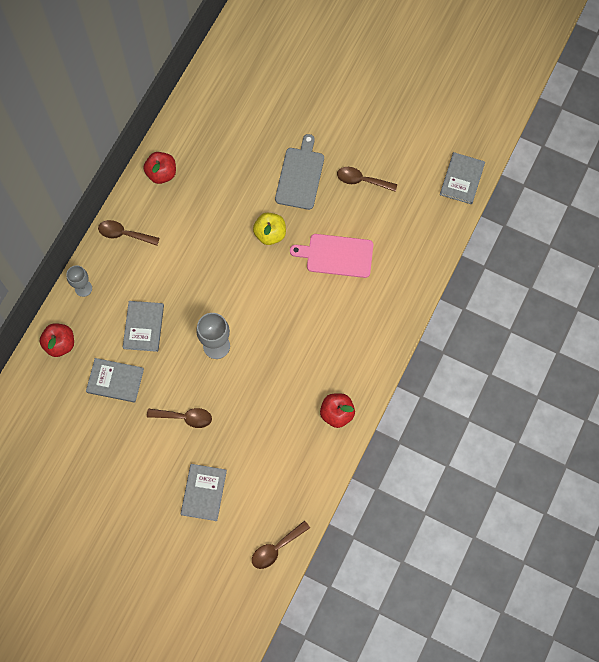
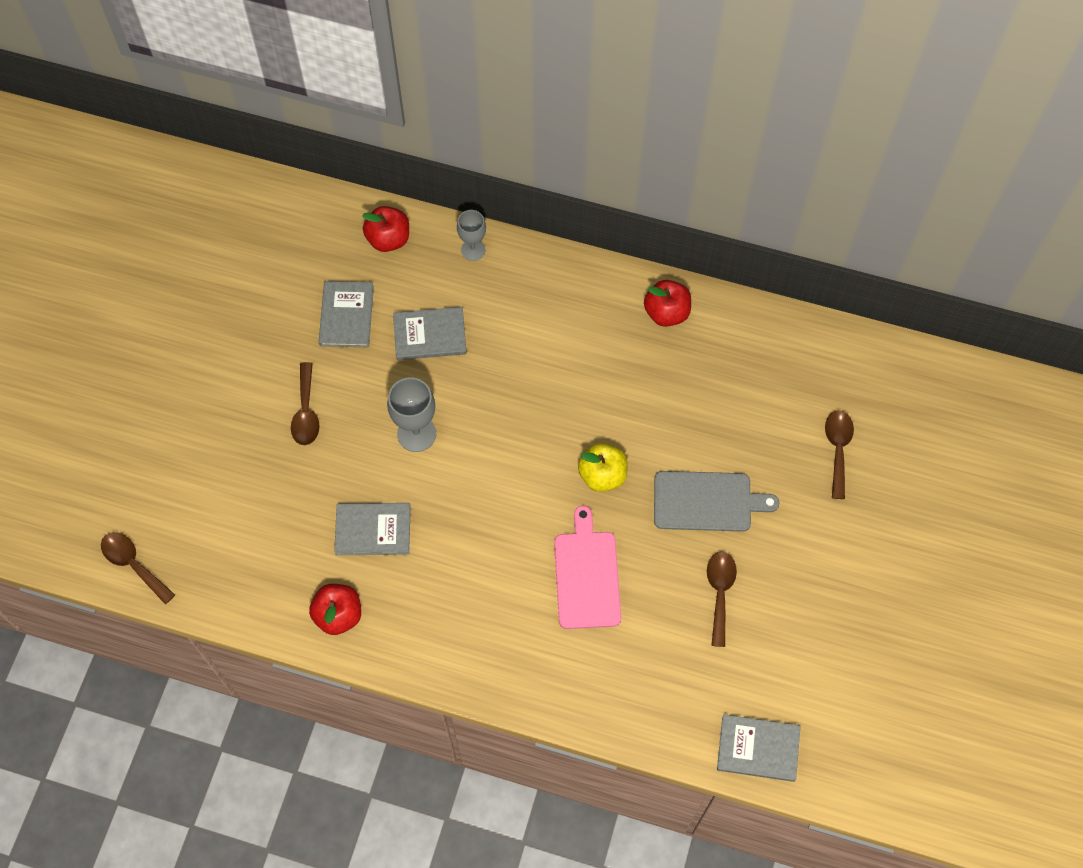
camera: 80 degrees right, 5 degrees down
(124, 234) = (563, 283): brown spoon -> brown spoon (837, 449)
(204, 492) = (203, 456): grey book -> grey book (373, 530)

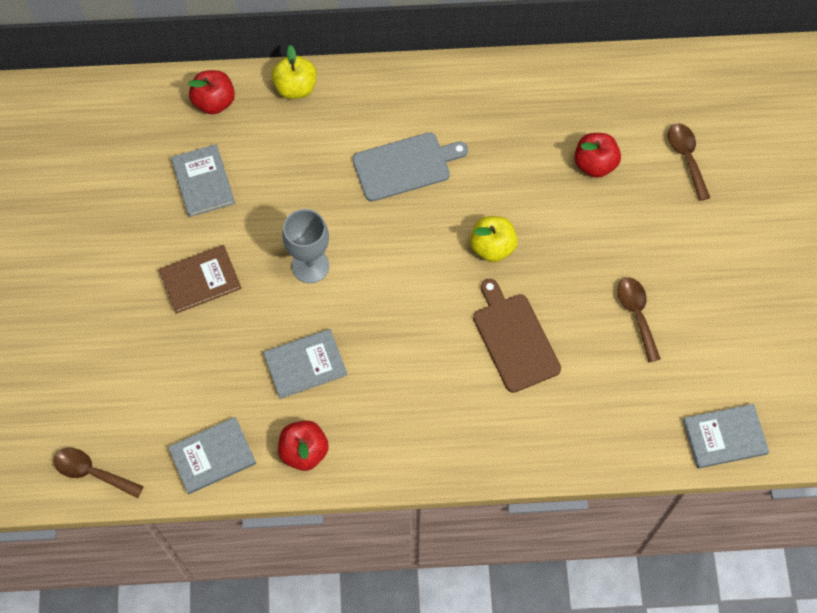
camera: 20 degrees left, 0 degrees up
(306, 412) = (200, 280): brown spoon -> brown book
(430, 335) = (287, 175): grey book -> grey book (212, 456)
(473, 250) = (296, 88): grey goblet -> yellow apple
(587, 575) = (514, 339): pink cutting board -> brown cutting board
(666, 313) = (491, 88): red apple -> red apple (594, 164)
(707, 501) = (593, 239): grey cutting board -> grey cutting board (405, 166)

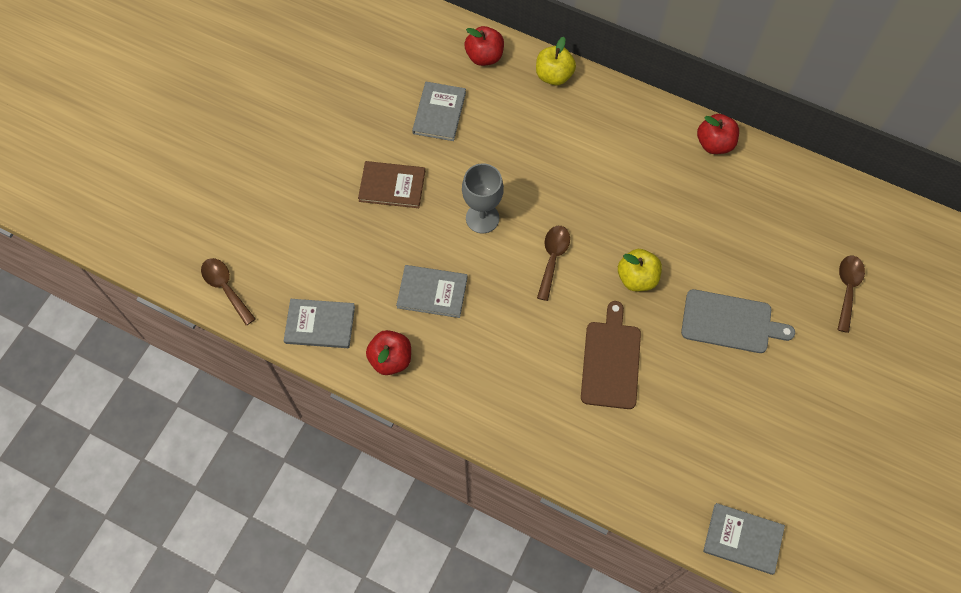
camera: 30 degrees right, 0 degrees up
(405, 166) = (604, 178): grey cutting board -> grey cutting board (730, 322)
(594, 164) = (763, 255): red apple -> red apple (714, 144)
(636, 314) = (726, 395): brown spoon -> brown spoon (553, 258)

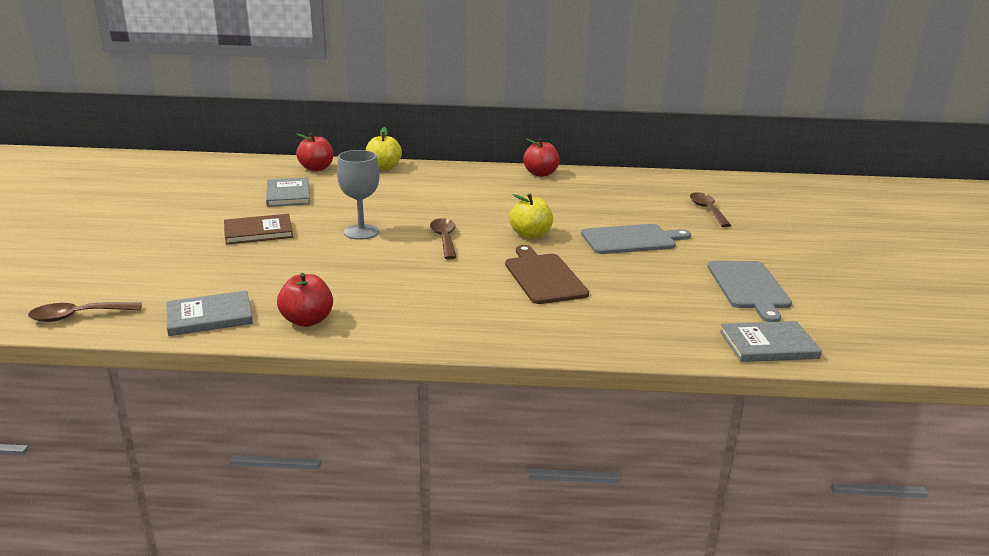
camera: 25 degrees left, 40 degrees down
(225, 288) = (78, 316): brown spoon -> brown spoon turned 45 degrees counterclockwise
(432, 292) = (333, 275): grey book -> none
(788, 448) = (749, 287): none -> grey cutting board

